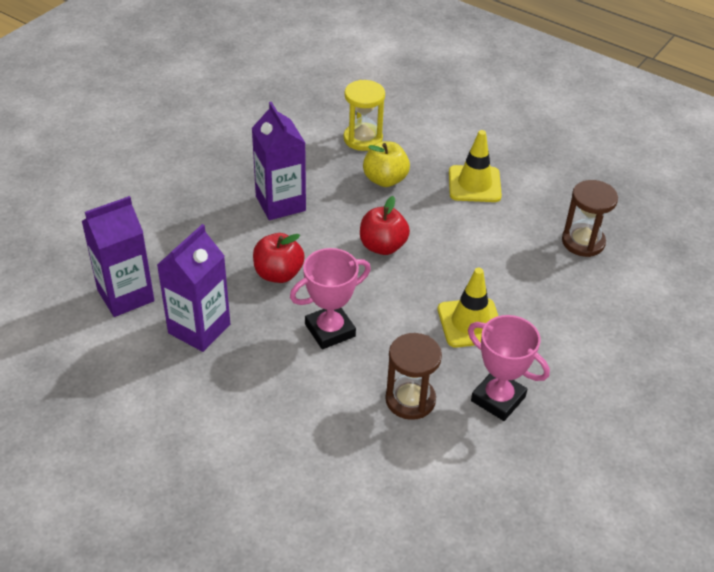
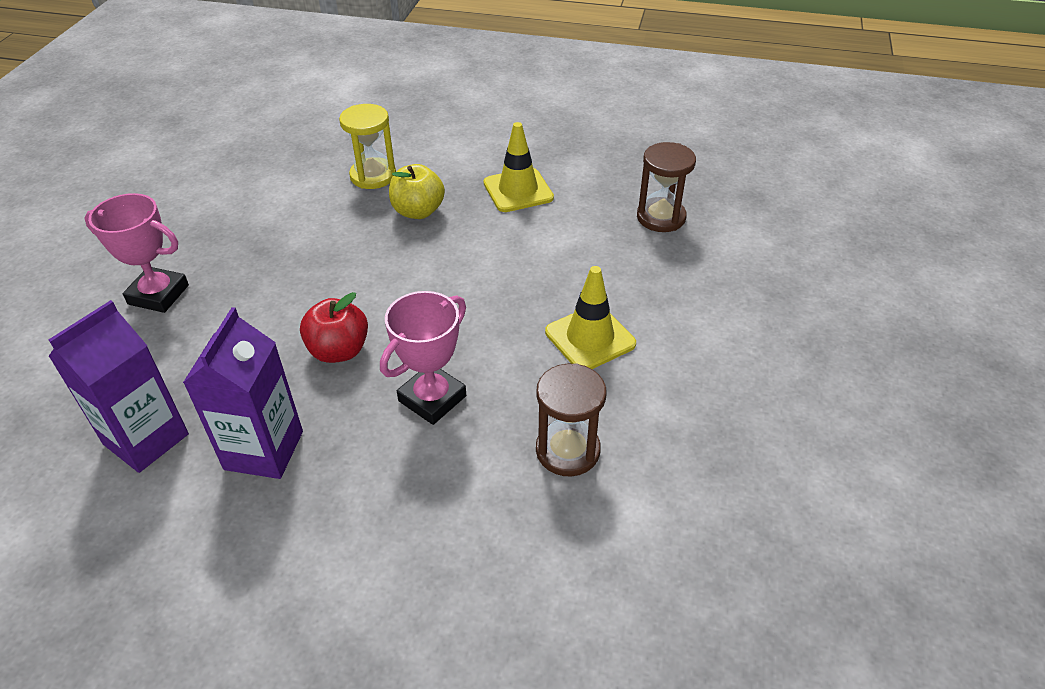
camera: 20 degrees left, 0 degrees up
(280, 203) = (307, 269): purple carton -> none
(382, 246) = (449, 283): red apple -> none
(498, 399) = (666, 414): pink trophy -> pink trophy (158, 294)

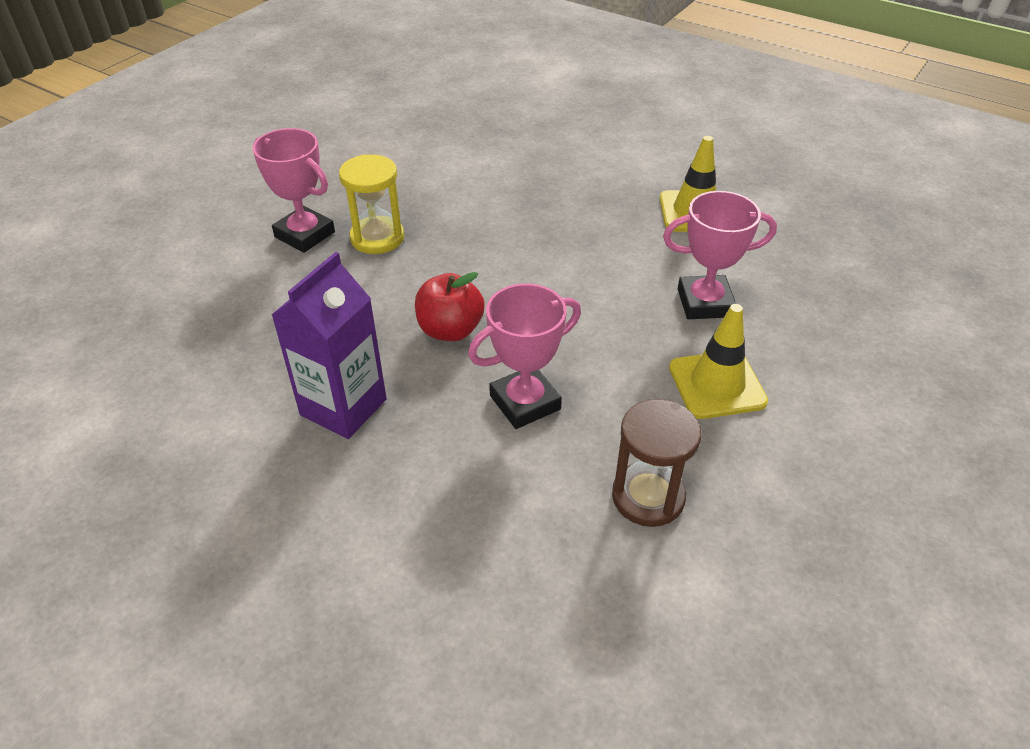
camera: 20 degrees right, 0 degrees up
(146, 439) = (243, 366): purple carton -> none
(373, 176) = (548, 166): yellow hourglass -> yellow hourglass (377, 238)
(418, 211) = (580, 211): yellow apple -> none
(555, 269) = (705, 303): none -> pink trophy
(661, 217) = (846, 275): brown hourglass -> none

